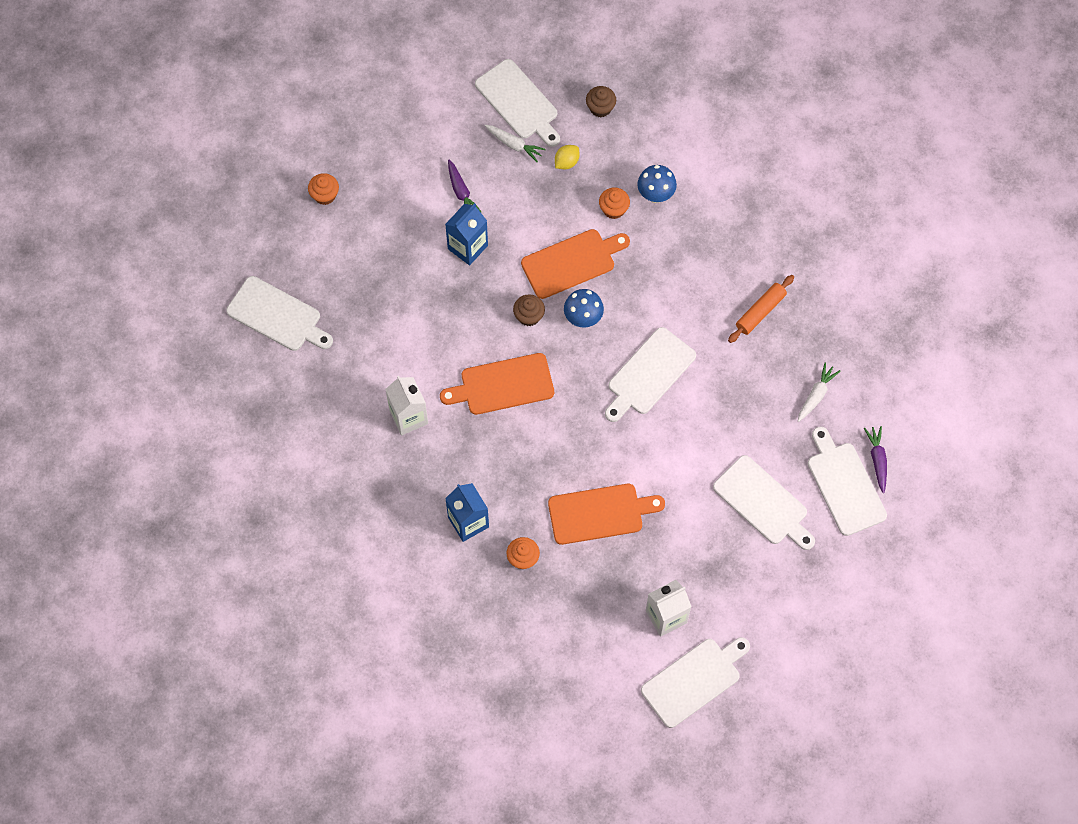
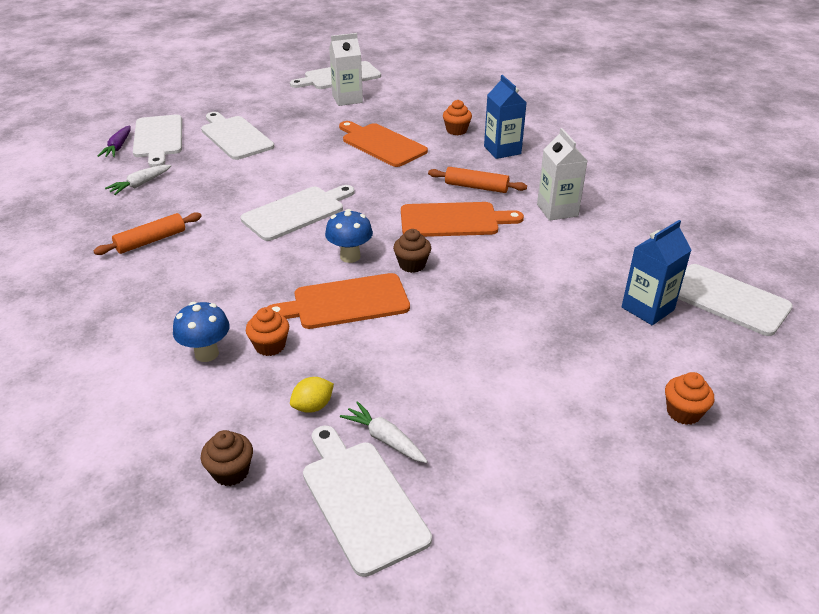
camera: 170 degrees left, 30 degrees down
(461, 192) = (477, 391): purple carrot -> none
(467, 247) = (476, 331): blue carton -> blue carton (647, 308)
(488, 444) = (476, 187): none -> orange rolling pin
(600, 513) = (381, 144): orange cutting board -> orange cutting board turned 45 degrees clockwise

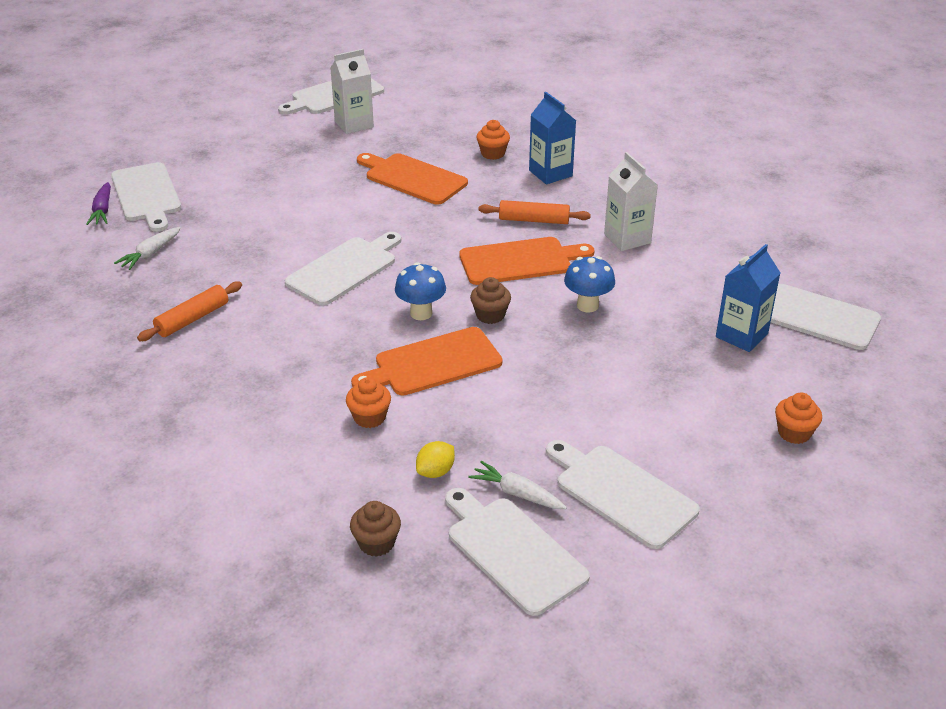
camera: 10 degrees left, 0 degrees up
(206, 353) = (306, 433): blue mushroom -> blue mushroom (587, 305)
(235, 137) = (238, 184): white cutting board -> white cutting board (621, 493)

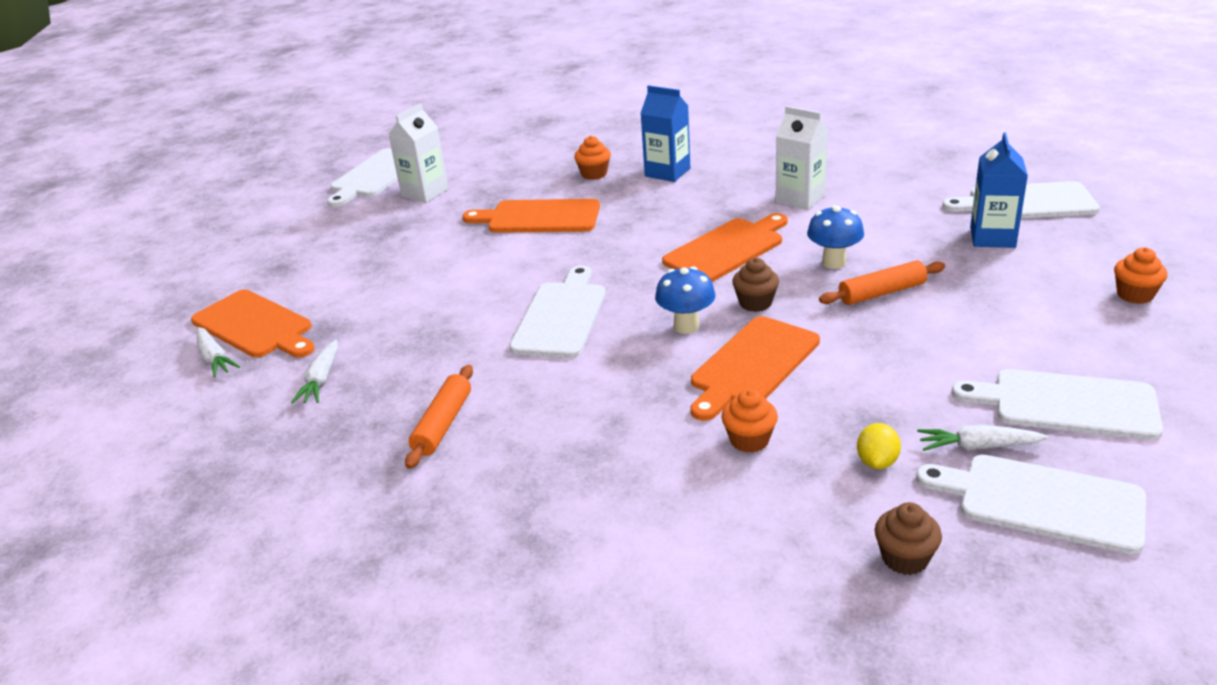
camera: 25 degrees left, 5 degrees down
(102, 210) = (214, 358): purple carrot -> white carrot
(147, 195) = (255, 326): white cutting board -> orange cutting board
(534, 220) = (698, 213): orange rolling pin -> orange rolling pin (882, 293)

